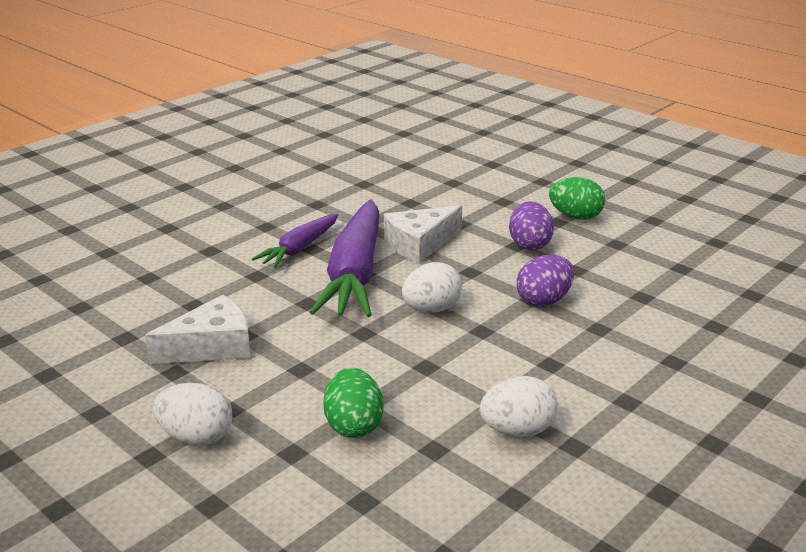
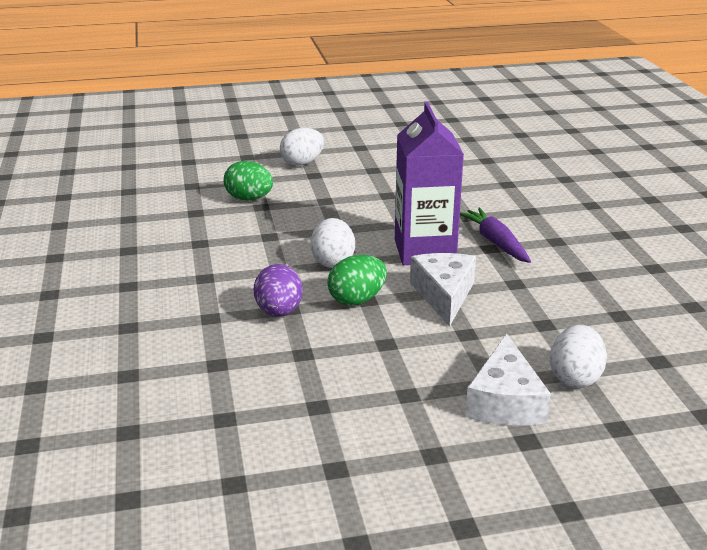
camera: 125 degrees right, 0 degrees up
(212, 346) = (386, 183): white cheese -> white cheese (505, 401)
(355, 273) = (424, 251): purple carrot -> purple carton
(517, 430) = (168, 239): white egg -> white egg (575, 377)
(529, 244) = (378, 350): purple egg -> none
(575, 217) = (404, 412): green egg -> green egg (357, 300)

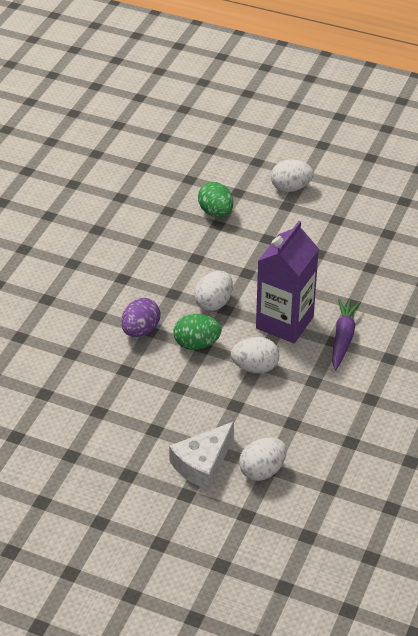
camera: 35 degrees right, 15 degrees up
(444, 295) = (255, 367): white cheese -> white egg

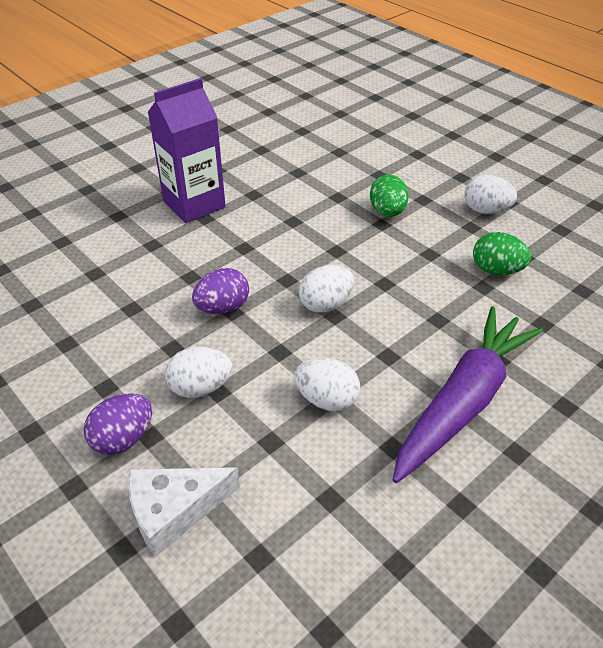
camera: 25 degrees right, 0 degrees up
(138, 437) = (123, 439): none -> purple egg
(196, 344) = (274, 345): green egg -> green egg (496, 270)
(262, 470) = (245, 557): white egg -> white egg (200, 387)
(284, 322) = (397, 355): purple carton -> purple carton (194, 204)
(343, 338) = (463, 401): purple carrot -> purple carrot, size x1.82

